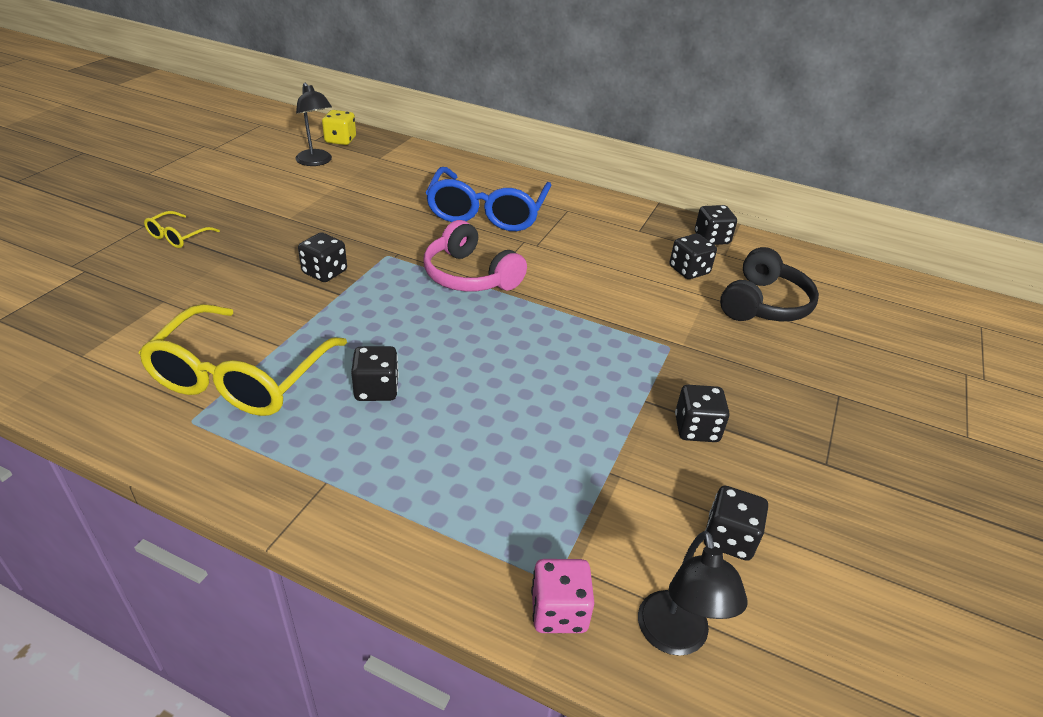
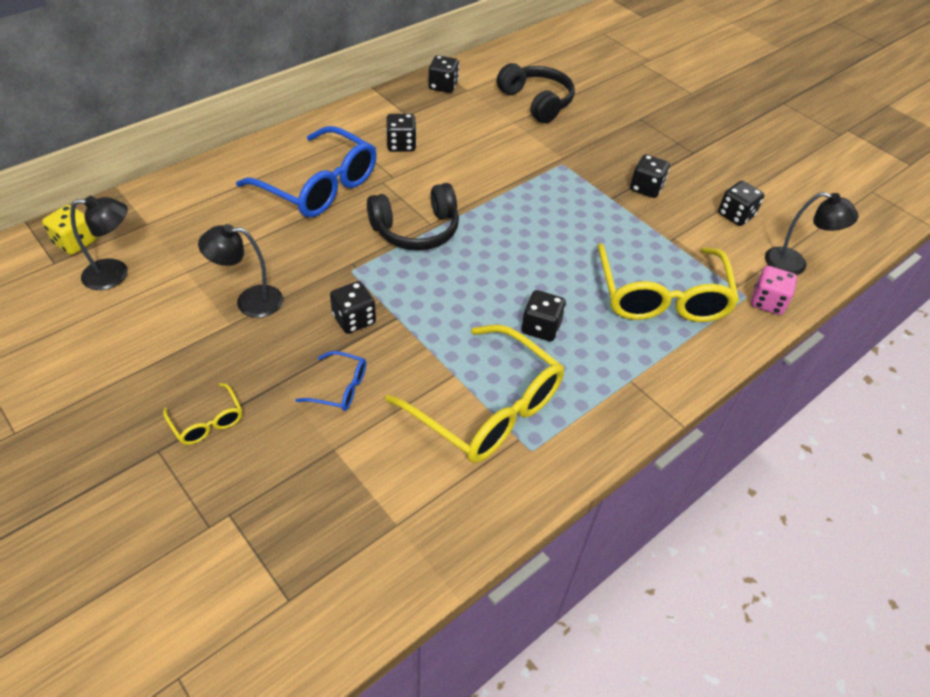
camera: 65 degrees left, 10 degrees up
(236, 285) = (339, 388): none -> blue glasses
(319, 219) = (249, 301): none -> black lamp
(470, 276) = (416, 230): pink headphones -> black headphones
(494, 483) = (661, 295): none -> yellow glasses
(689, 270) = (478, 115): black dice -> black dice (401, 145)

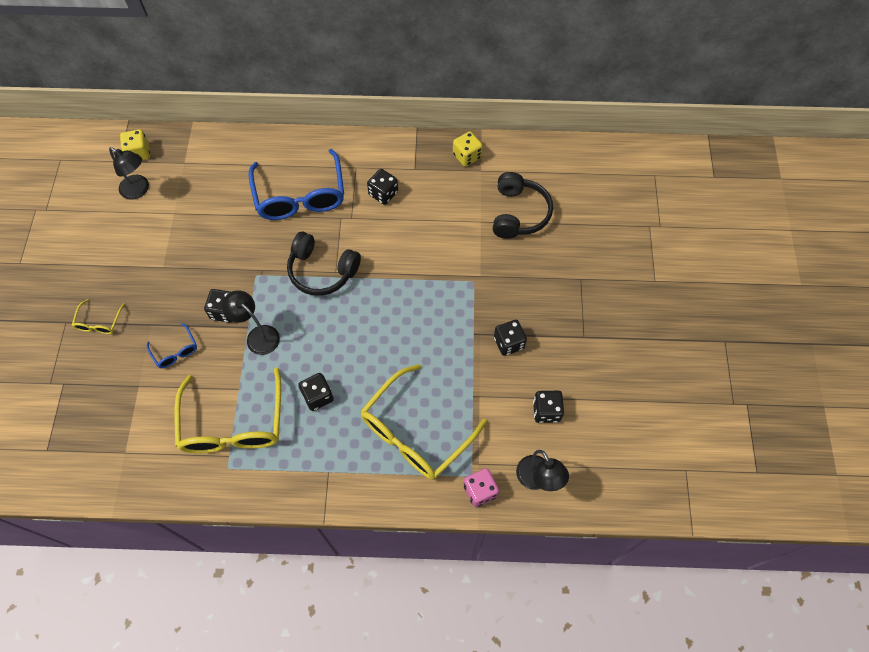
camera: 45 degrees right, 15 degrees up
(249, 301) = (185, 258): black lamp -> black lamp (258, 335)
(443, 86) = (467, 156): black dice -> yellow dice

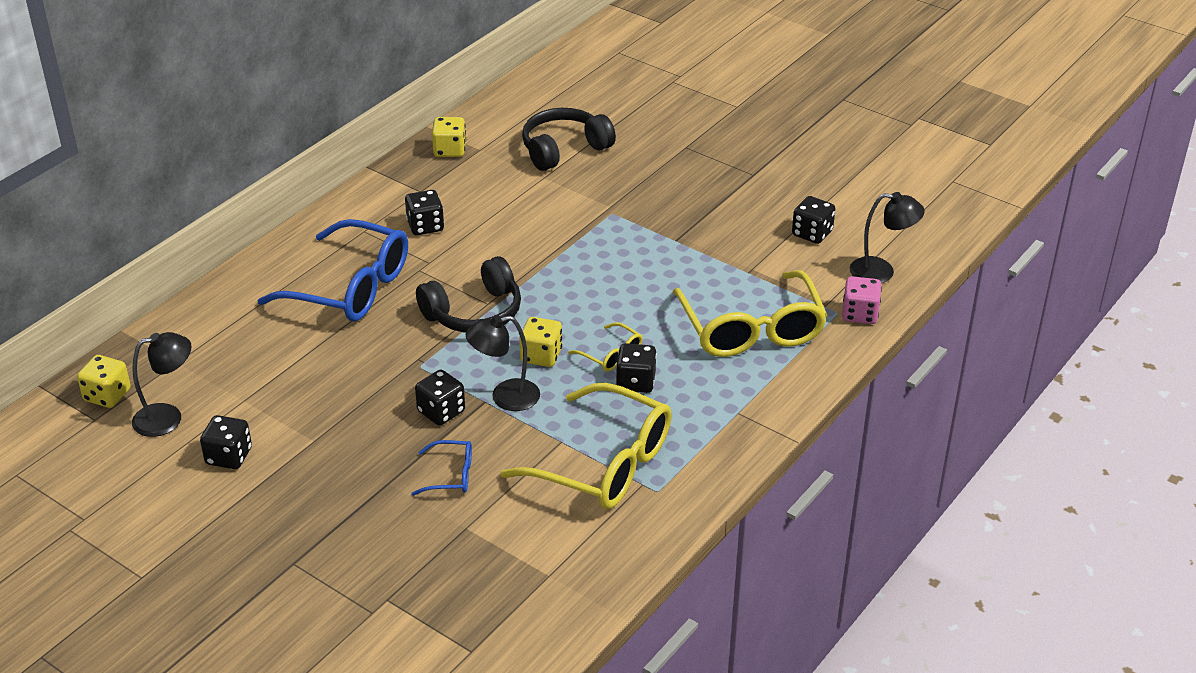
camera: 55 degrees left, 25 degrees down
(99, 322) = (330, 529): yellow glasses -> yellow glasses (610, 354)
(307, 330) = (541, 356): none -> yellow dice
(509, 343) = (710, 223): black dice -> black dice (229, 456)
(519, 213) = (564, 149): black headphones -> black headphones turned 75 degrees counterclockwise

